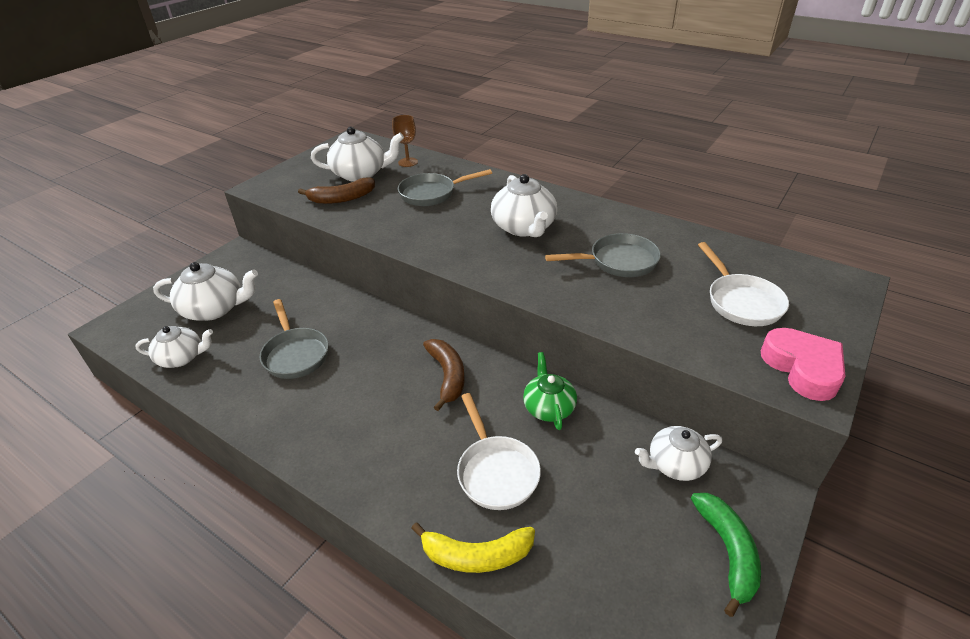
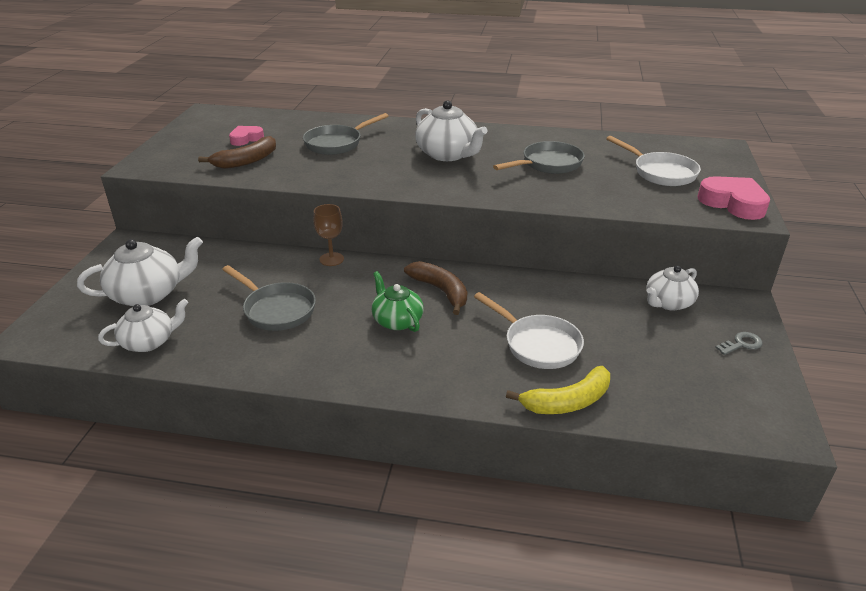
camera: 25 degrees left, 5 degrees down
(360, 174) = (246, 139): white teapot -> pink heart
(408, 162) = (287, 123): brown goblet -> brown goblet (331, 259)
(548, 407) = (545, 291): green teapot -> green teapot (397, 320)
(727, 552) = (741, 344): green banana -> grey key

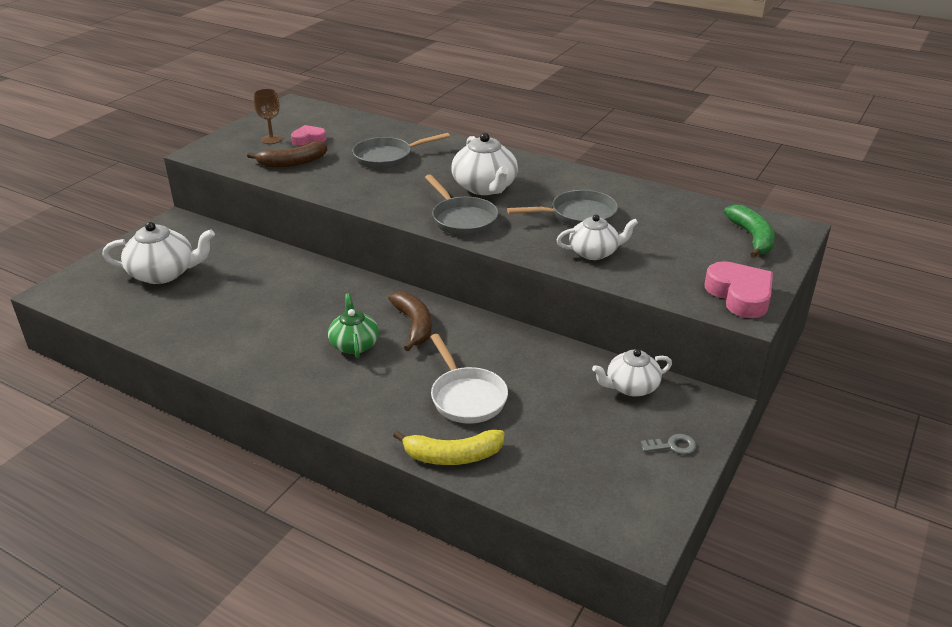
camera: 20 degrees right, 0 degrees up
(149, 342) = (140, 316): white teapot -> white teapot (594, 252)
(276, 309) = (258, 311): grey pan -> grey pan (462, 219)
(331, 259) = (336, 273): brown goblet -> brown goblet (271, 139)
(660, 172) = (691, 246): white pan -> none
(699, 158) = (752, 238): none -> green banana

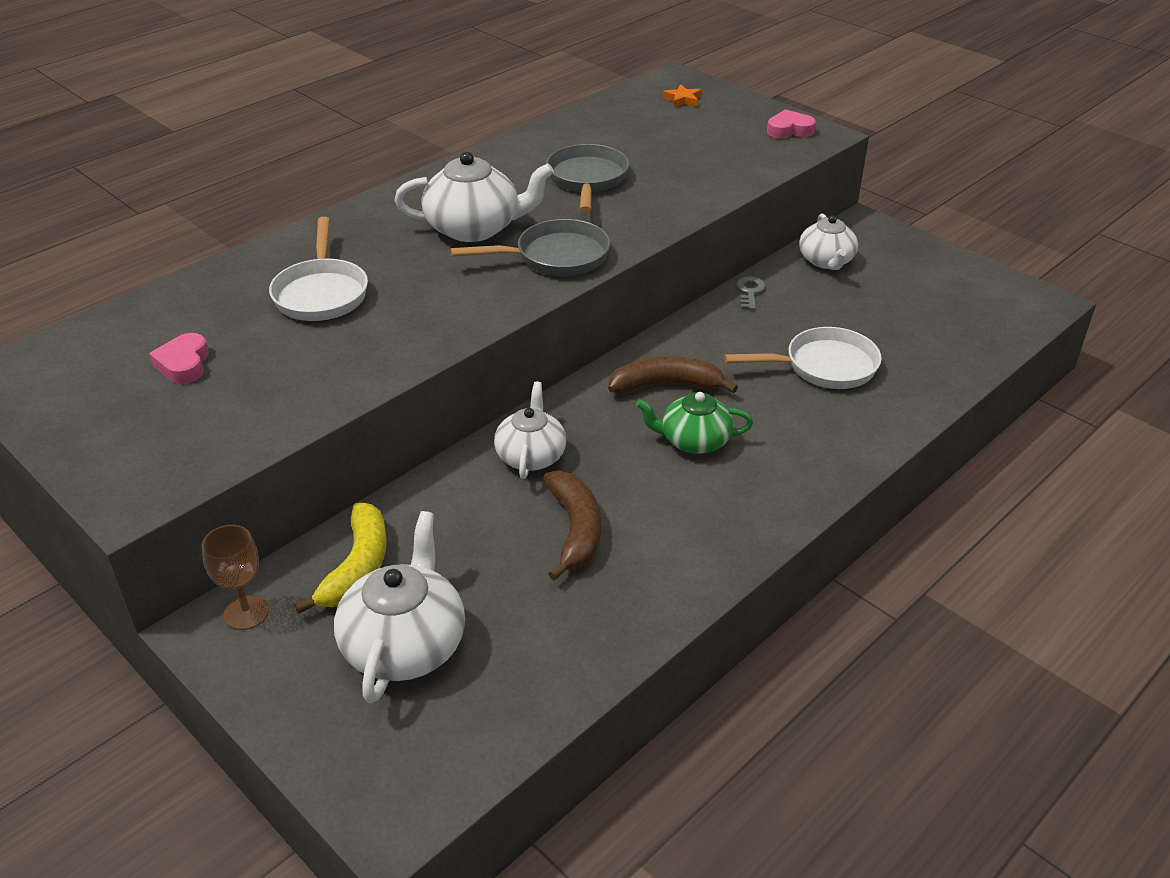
camera: 75 degrees left, 5 degrees up
(271, 139) = (148, 406): brown goblet -> brown goblet (246, 612)
(293, 162) = (268, 387): brown banana -> brown banana (575, 530)
(387, 157) = (321, 293): grey pan -> white pan
(452, 456) = (925, 391): yellow banana -> yellow banana (357, 567)
(594, 252) = (677, 186): white teapot -> white teapot (531, 456)
(673, 446) = (920, 258): grey key -> grey key (750, 292)
(740, 295) = (789, 130): pink heart -> pink heart, size x0.61
(752, 238) = (682, 100): green banana -> orange star

